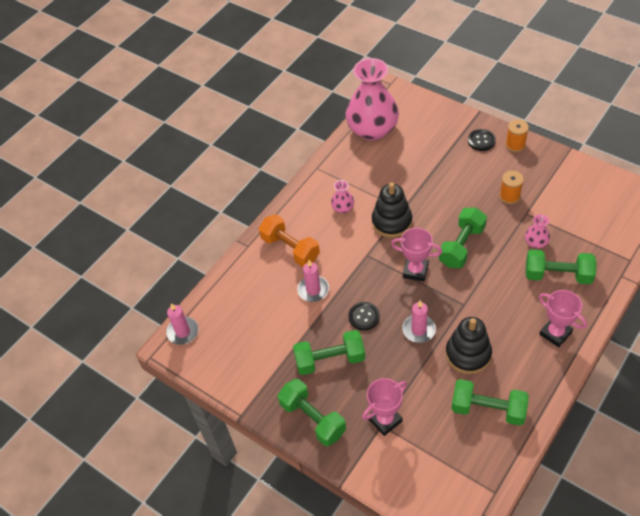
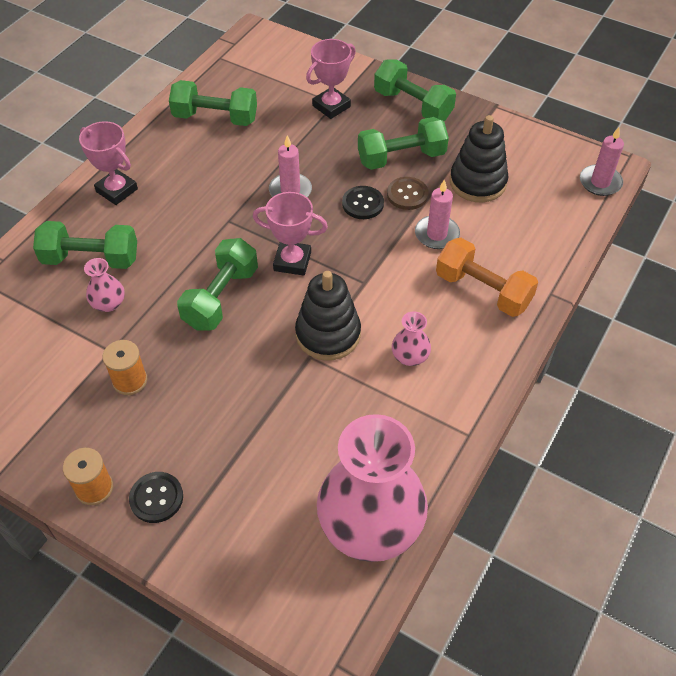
camera: 170 degrees right, 0 degrees up
(329, 324) = (407, 194): none -> brown button
(468, 354) = (230, 167): black stacking toy -> black stacking toy (477, 182)

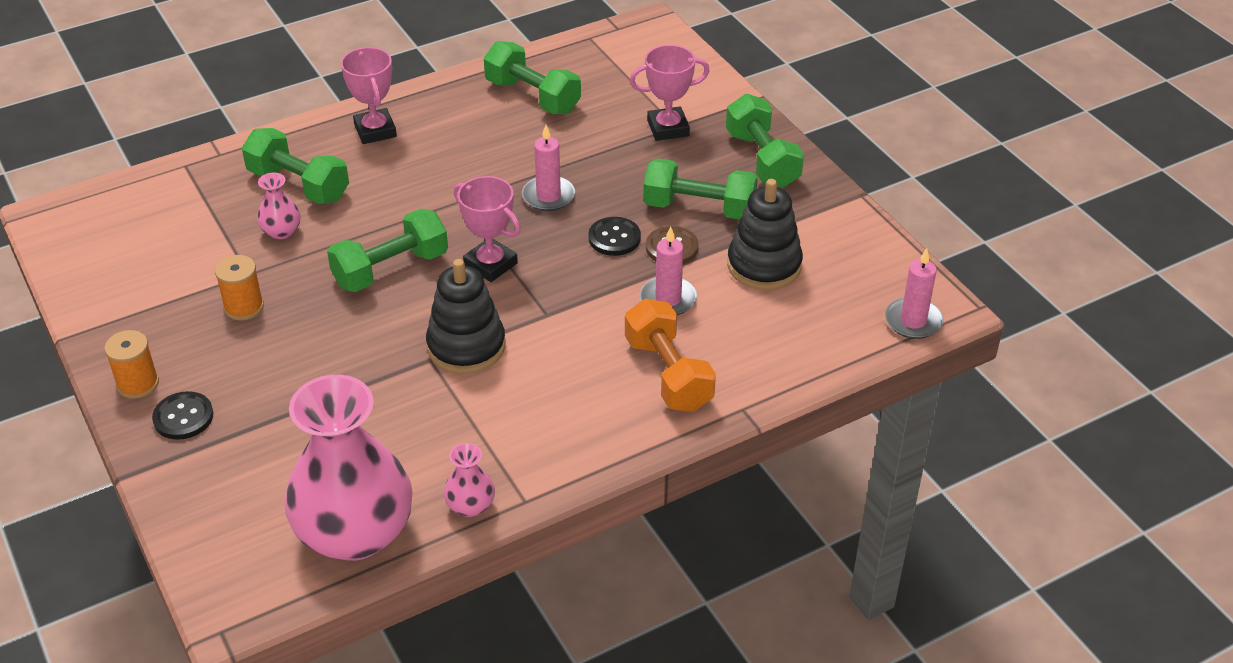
camera: 30 degrees right, 10 degrees down
(410, 356) = (531, 403): pink vase -> pink vase (470, 506)

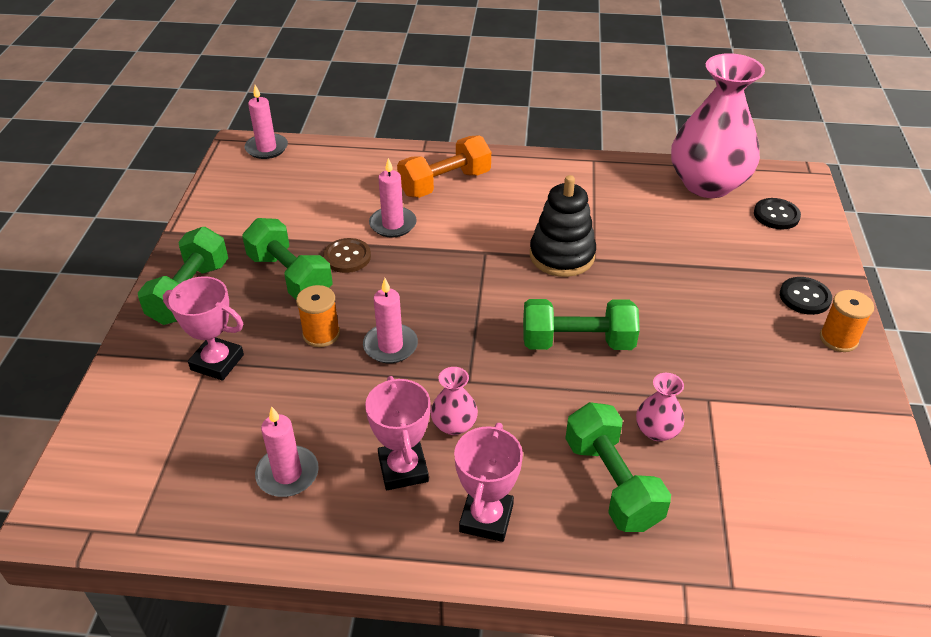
camera: 145 degrees left, 0 degrees up
(244, 307) = (724, 366): orange spool -> orange spool (321, 334)
(470, 506) = (628, 170): pink vase -> pink vase (454, 425)
(490, 264) = (493, 308): pink trophy -> pink trophy (403, 469)
(532, 96) = (287, 474): green dumbbell -> pink candle
(614, 238) = (379, 284): black button -> black button (776, 215)
(668, 374) = (445, 183): orange dumbbell -> orange dumbbell turned 45 degrees clockwise
(764, 265) = (303, 216): black stacking toy -> none

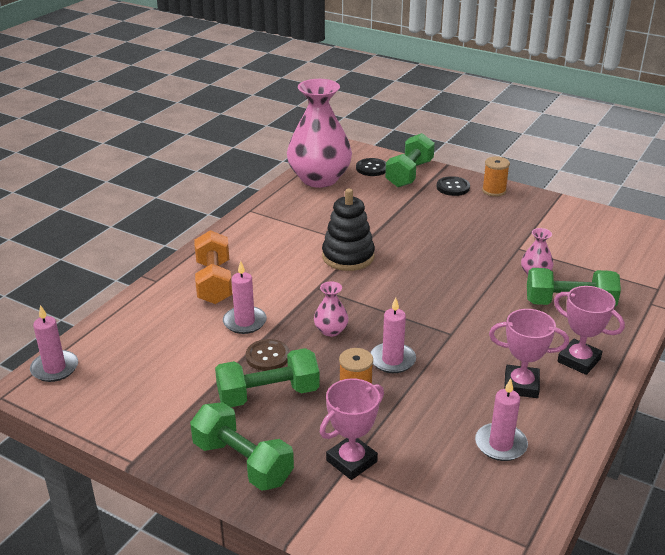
camera: 65 degrees left, 10 degrees down
(454, 425) = (490, 351): pink vase -> pink vase (331, 330)
(577, 342) = (441, 278): green dumbbell -> green dumbbell (409, 174)

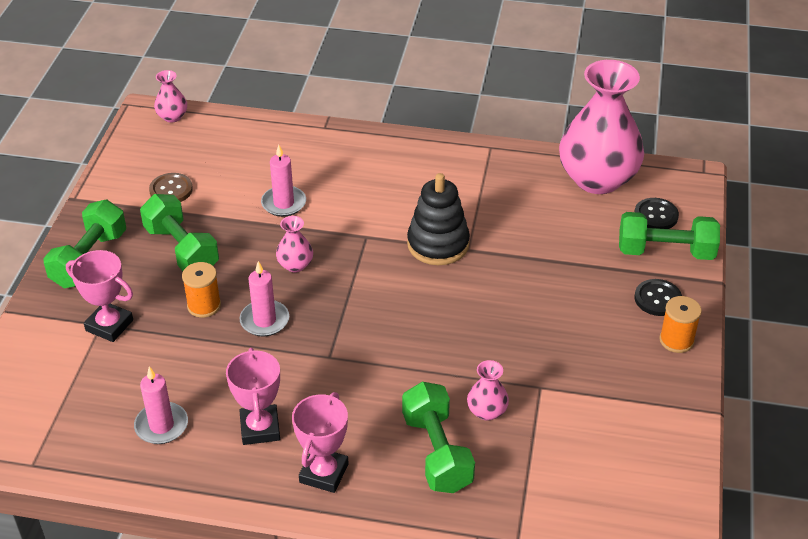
camera: 70 degrees right, 10 degrees up
(55, 368) = (172, 117): pink candle -> pink vase
(214, 282) = (340, 164): orange dumbbell -> none
(267, 356) = (236, 233): brown button -> brown button (171, 190)

